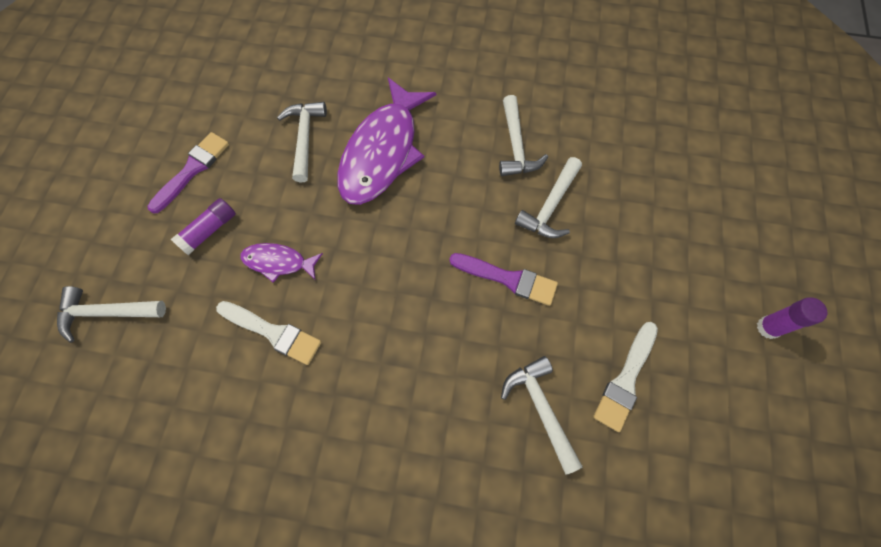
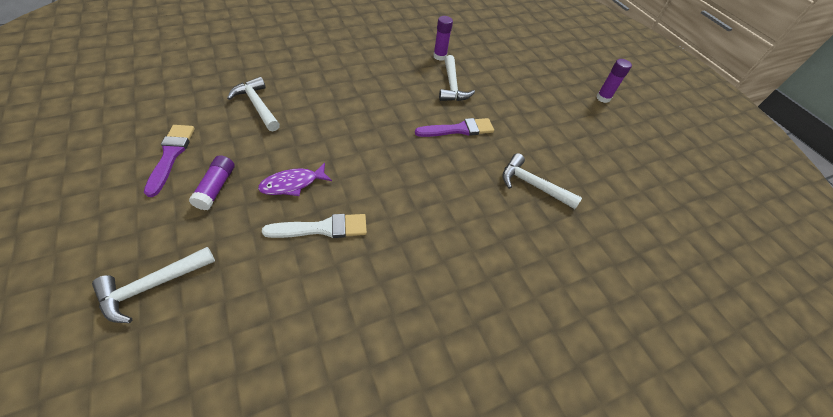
camera: 40 degrees left, 15 degrees down
(382, 152) = (323, 94): purple fish -> none
(516, 146) = (407, 64): white hammer -> none
(570, 149) = (439, 56): none -> purple glue stick
(625, 380) = (562, 150): white brush -> none

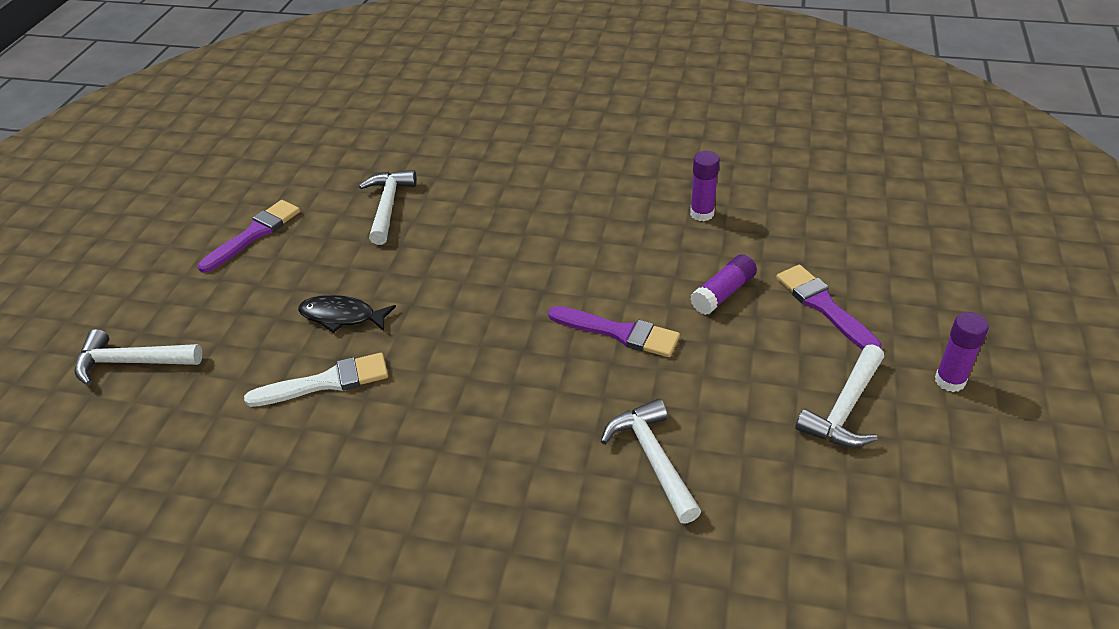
camera: 45 degrees right, 10 degrees down
(216, 188) = (265, 288): purple glue stick -> purple glue stick (723, 293)
(293, 184) = (342, 316): purple fish -> black fish
(322, 228) = (326, 382): white brush -> white brush turned 45 degrees counterclockwise
(452, 86) = (675, 265): white hammer -> white hammer (844, 408)
(531, 83) = (823, 306): none -> purple brush

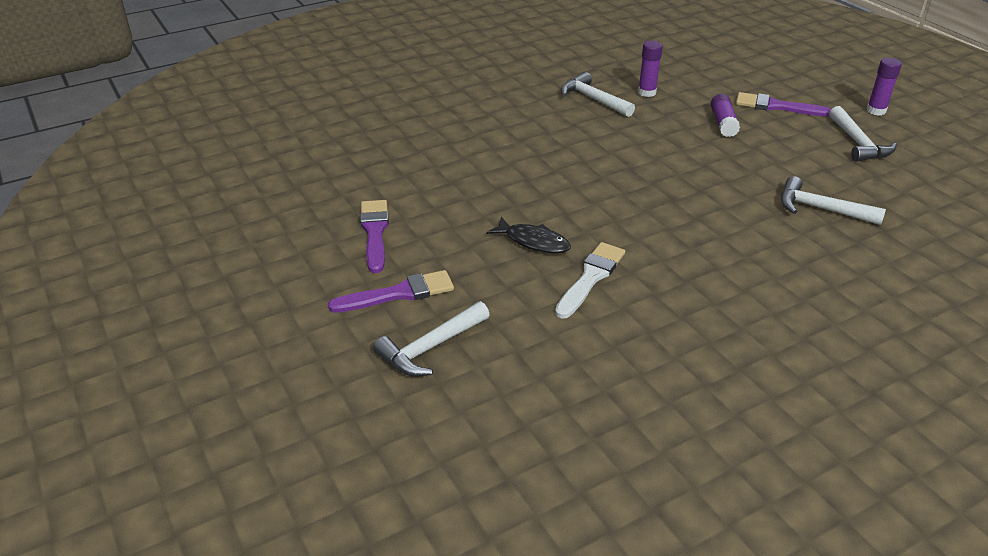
camera: 45 degrees left, 5 degrees down
(342, 316) = (533, 242): black fish -> black fish turned 120 degrees counterclockwise
(388, 206) = (446, 172): white hammer -> white hammer (593, 99)
(619, 332) = (706, 165): purple brush -> purple brush (399, 293)

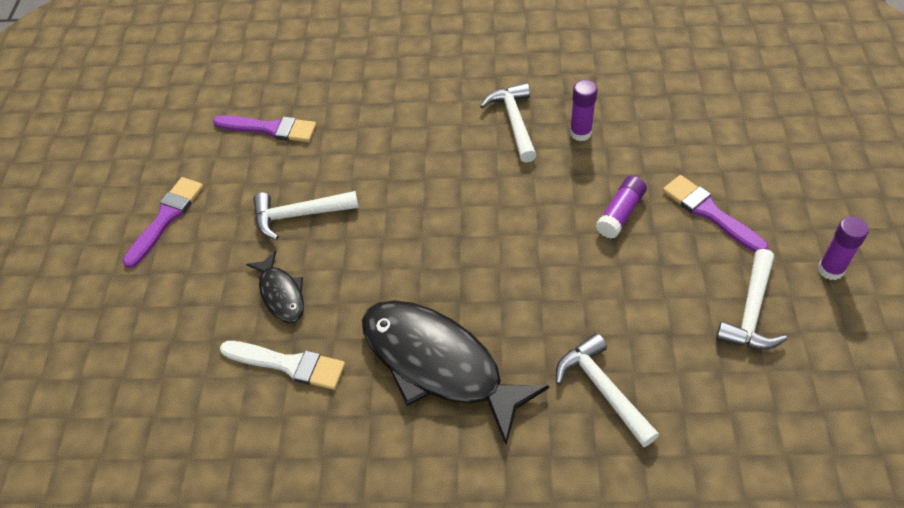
camera: 35 degrees right, 15 degrees up
(399, 293) = (123, 301): purple brush -> purple brush (270, 129)
(430, 347) = (94, 376): white hammer -> white hammer (299, 215)
(591, 277) = (289, 364): white brush -> white brush turned 45 degrees clockwise
(701, 236) = (438, 364): none -> black fish

